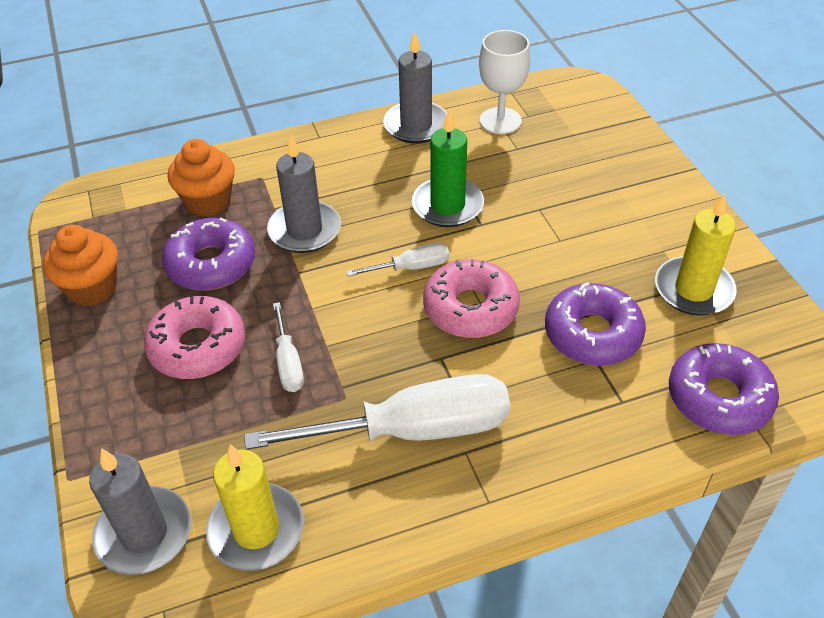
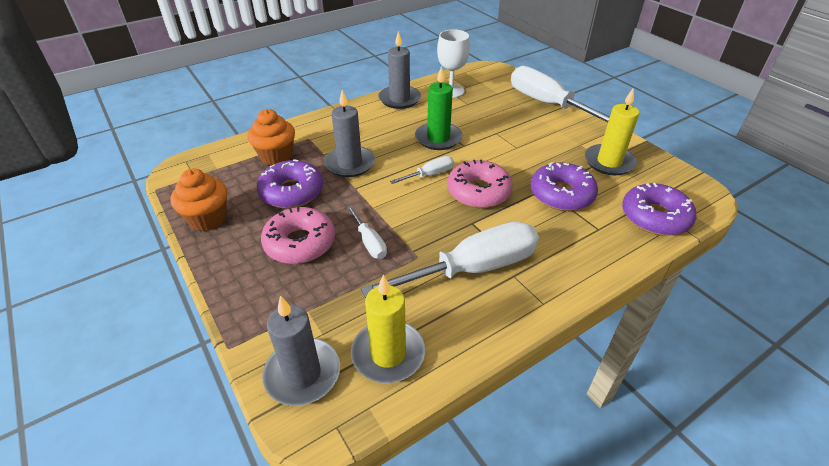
camera: 15 degrees left, 5 degrees down
(645, 167) = (548, 104): none -> white screwdriver

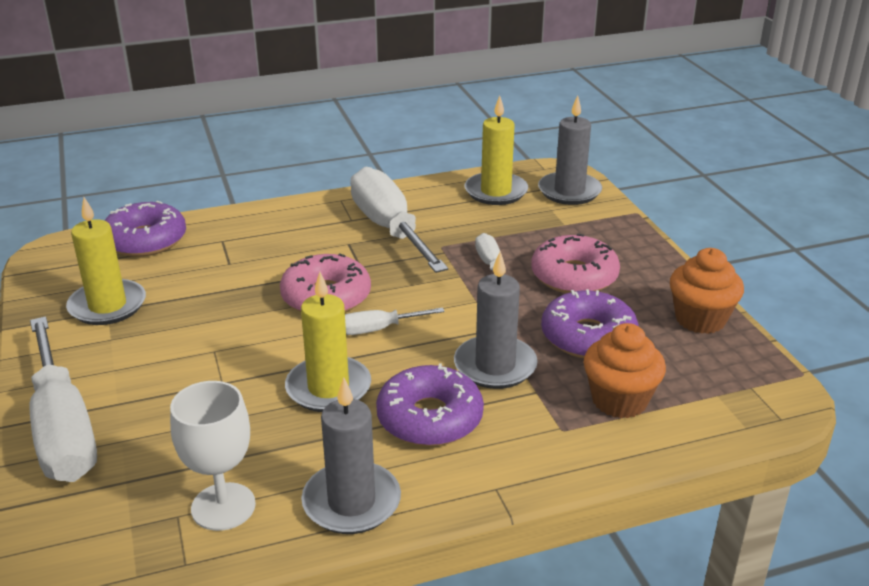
camera: 165 degrees left, 10 degrees down
(438, 138) = (328, 388): green candle -> yellow candle
(472, 269) = (390, 229): white screwdriver -> white screwdriver turned 75 degrees clockwise
(561, 194) = (222, 278): purple donut -> purple donut (429, 418)

